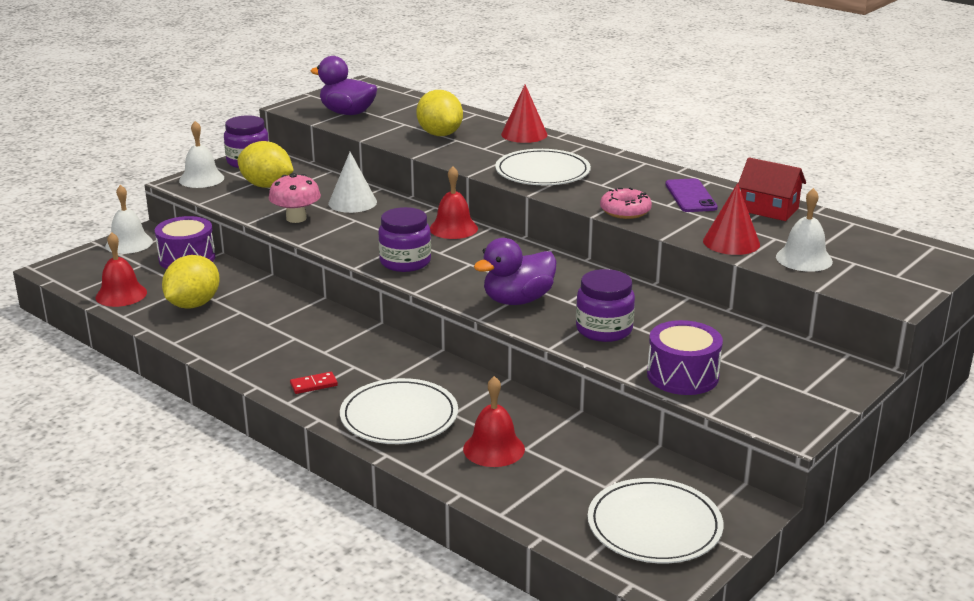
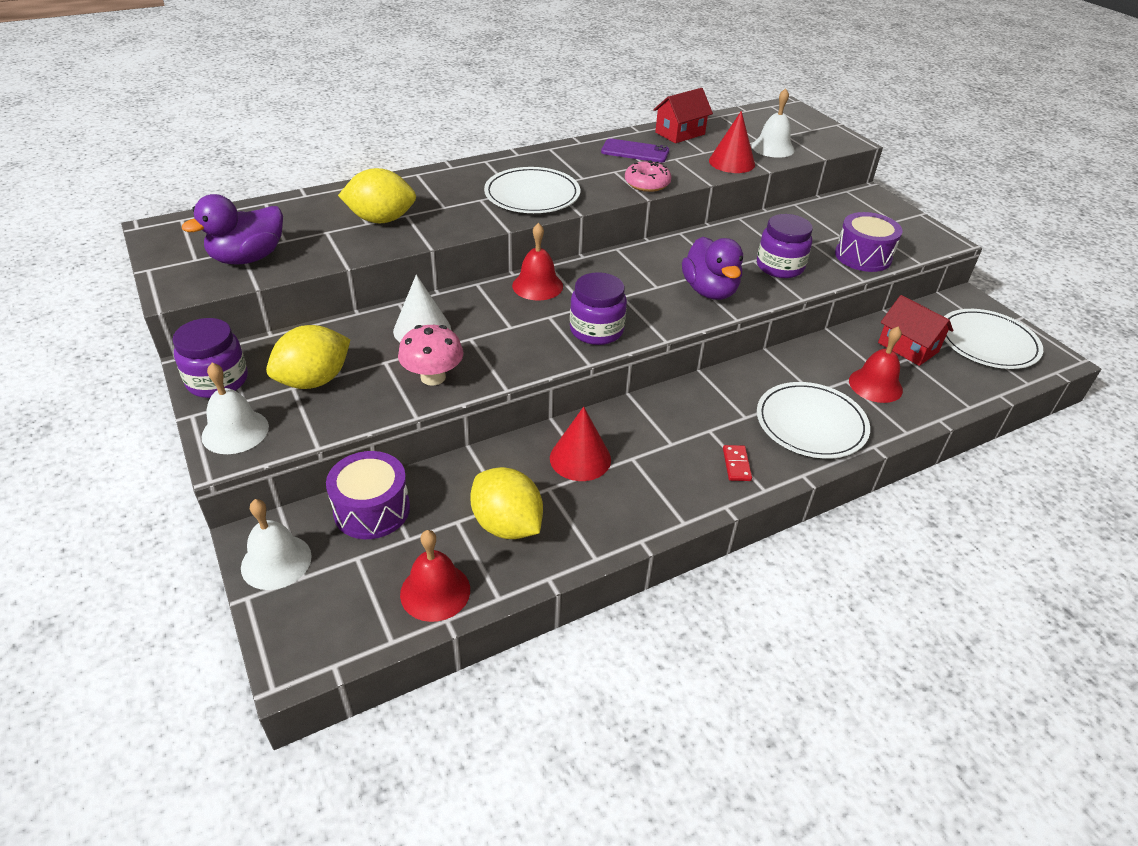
camera: 70 degrees left, 15 degrees up
(524, 134) = (429, 179): red cone -> red cone (580, 458)
(588, 466) = (908, 347): none -> red house

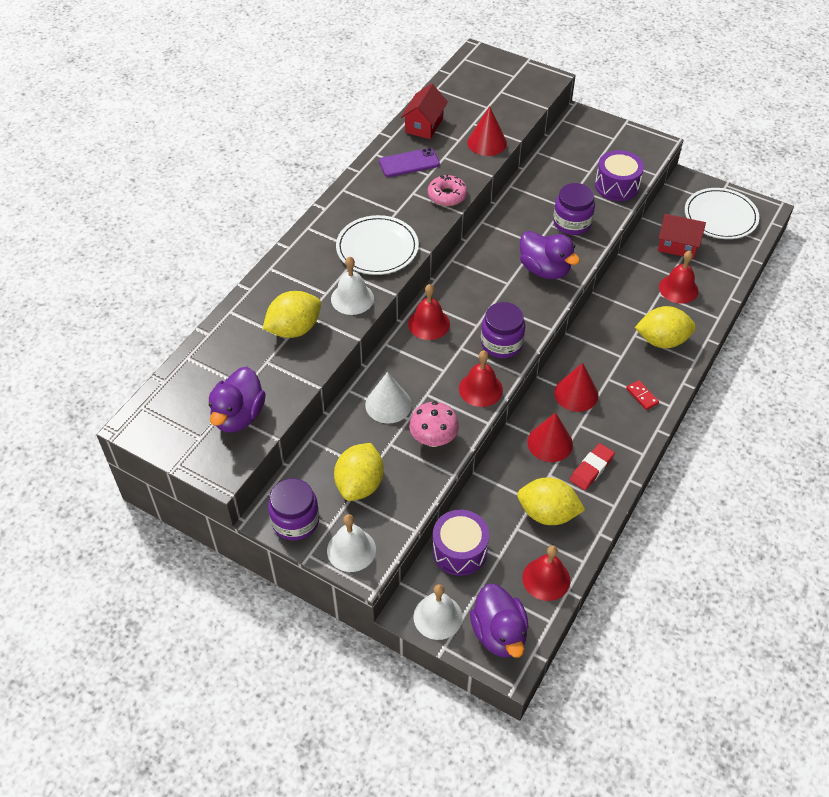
camera: 30 degrees left, 10 degrees up
(320, 619) = (499, 633): none -> purple duck
(531, 358) = (480, 389): none -> red bell
(604, 506) = (591, 469): none -> red eraser
(657, 427) = (576, 394): none -> red cone
(772, 148) = (502, 111): white bell -> white bell (352, 298)
(811, 423) = (662, 340): white plate -> yellow lemon

